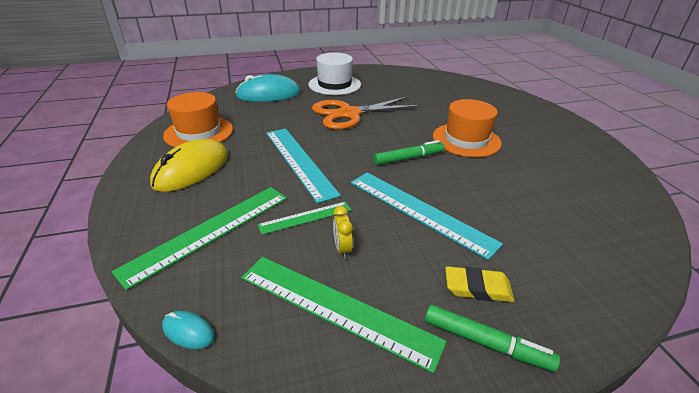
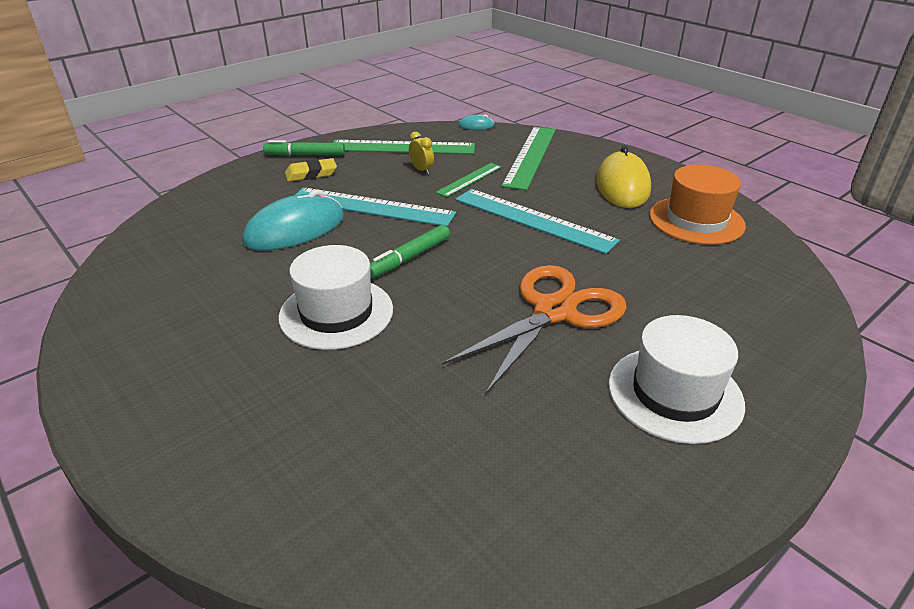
camera: 155 degrees right, 0 degrees up
(268, 94) = (740, 315): turquoise mouse -> turquoise mouse (295, 229)
(466, 140) = (336, 313): orange hat -> white hat

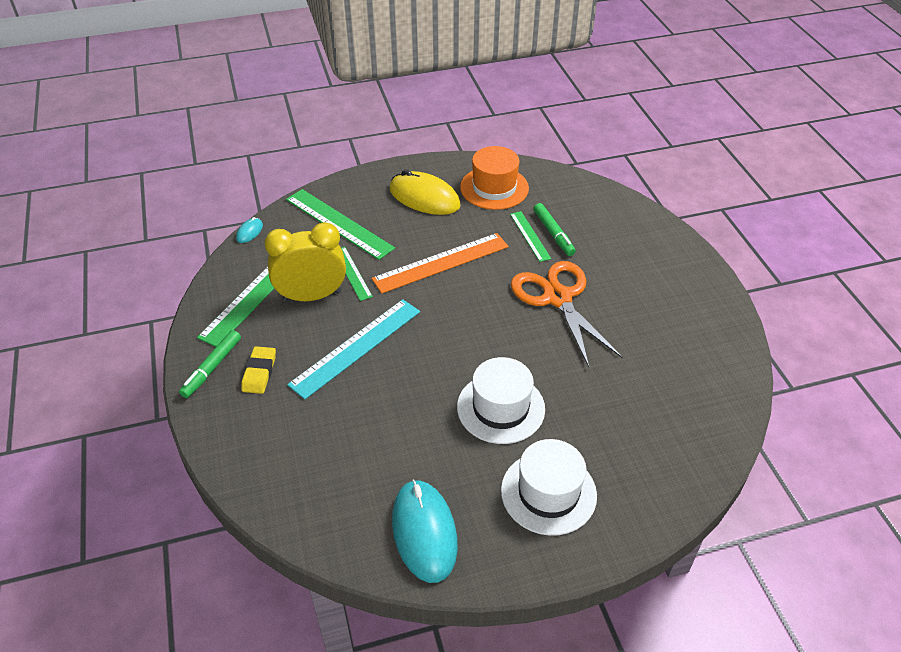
camera: 65 degrees left, 10 degrees up
(295, 229) = (361, 406): turquoise mouse -> turquoise mouse (424, 532)
(409, 258) = (451, 347): green marker -> green marker (553, 234)
(421, 170) = (312, 296): yellow clock -> yellow clock, size x2.45
(533, 219) = (441, 262): turquoise ruler -> orange ruler
(643, 264) = (530, 236): none -> green ruler
(675, 393) = (652, 282): white hat -> white hat (548, 492)

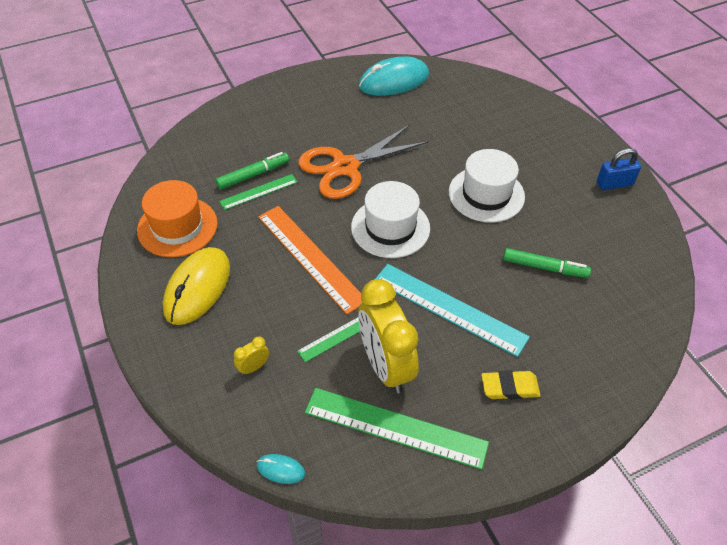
camera: 100 degrees left, 5 degrees up
(212, 368) = (519, 437): green marker -> green marker (544, 267)
(338, 223) = (253, 367): green ruler -> yellow clock
(424, 532) = (623, 227): turquoise mouse -> turquoise mouse (393, 81)
(499, 548) = (614, 184): none -> blue padlock
(548, 492) = (555, 161): white hat -> white hat (390, 227)

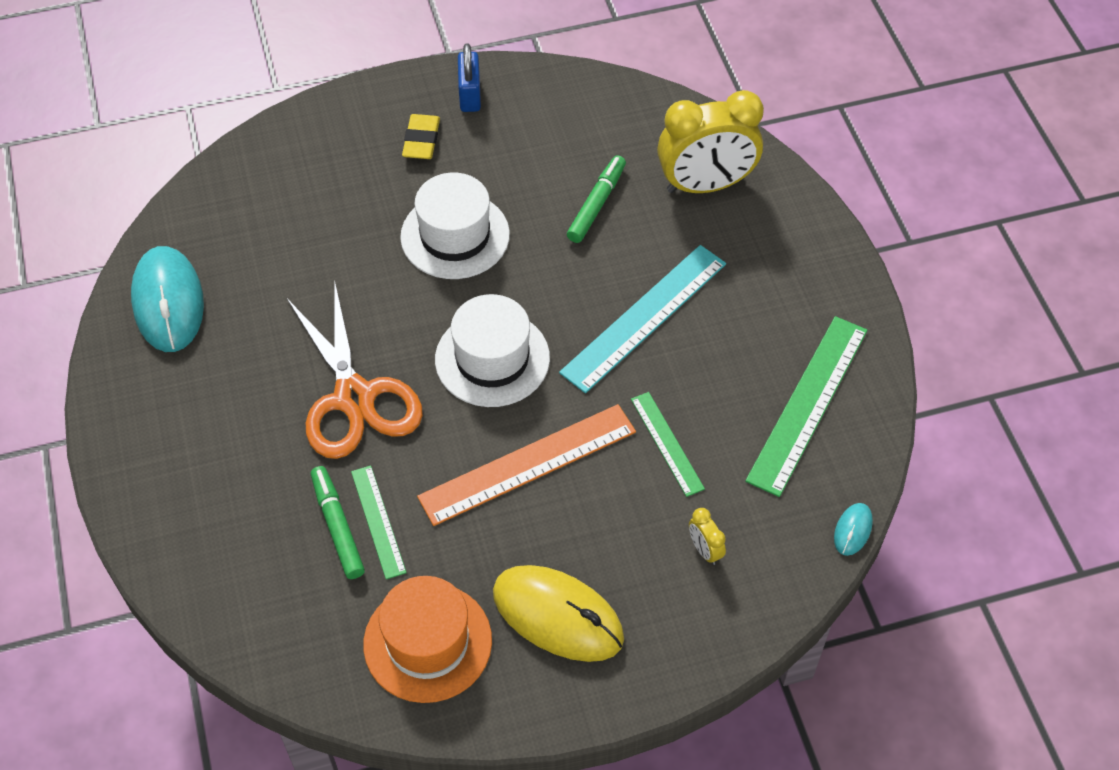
camera: 80 degrees left, 5 degrees up
(385, 366) = (721, 401): yellow clock -> yellow clock (705, 185)
(510, 387) = (766, 281): yellow eraser -> yellow eraser (421, 140)

